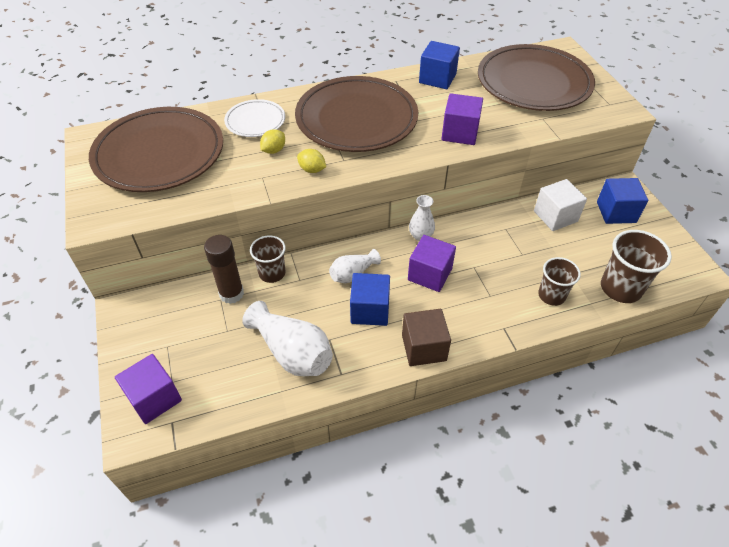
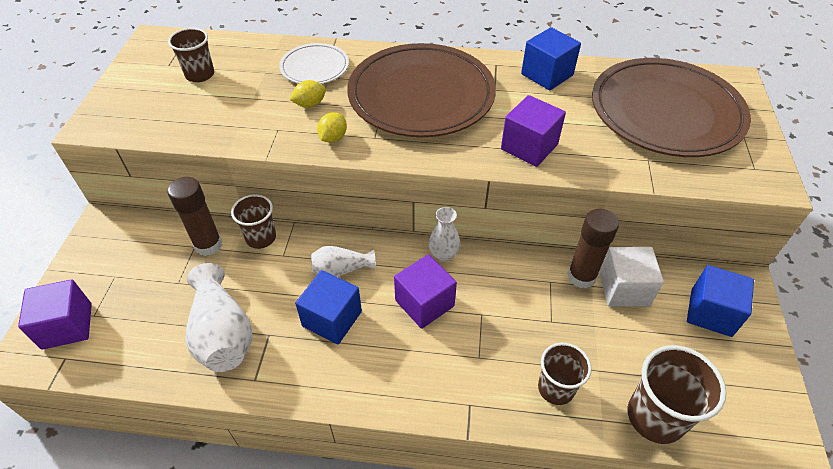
camera: 25 degrees right, 0 degrees up
(159, 154) = (200, 75): brown plate -> brown cup
(312, 170) = (333, 138): yellow lemon -> yellow lemon turned 60 degrees clockwise
(424, 347) = (361, 388): brown cube -> none
(524, 218) = (581, 276): none -> brown glue stick

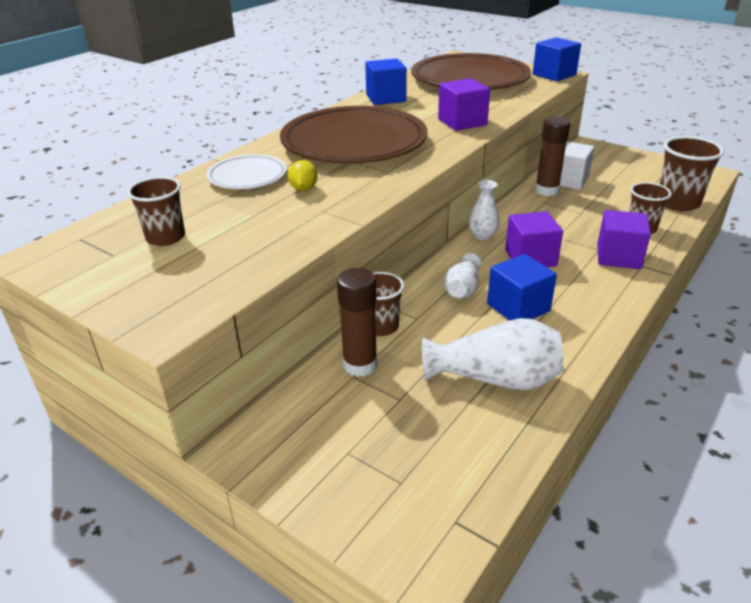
camera: 60 degrees left, 15 degrees down
(67, 326) = (402, 512): purple cube -> purple cube (618, 257)
(333, 138) = (367, 188): yellow lemon -> none
(711, 312) = (605, 161): blue cube -> blue cube (554, 75)

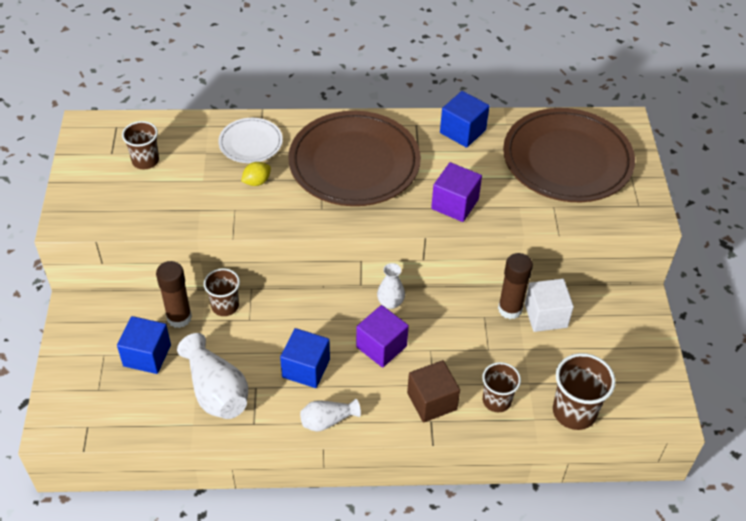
camera: 50 degrees right, 15 degrees up
(462, 289) = (304, 326): white vase -> white vase (327, 420)
(554, 75) = (644, 212): blue cube -> blue cube (147, 355)
(618, 257) = (432, 401): purple cube -> brown cube

